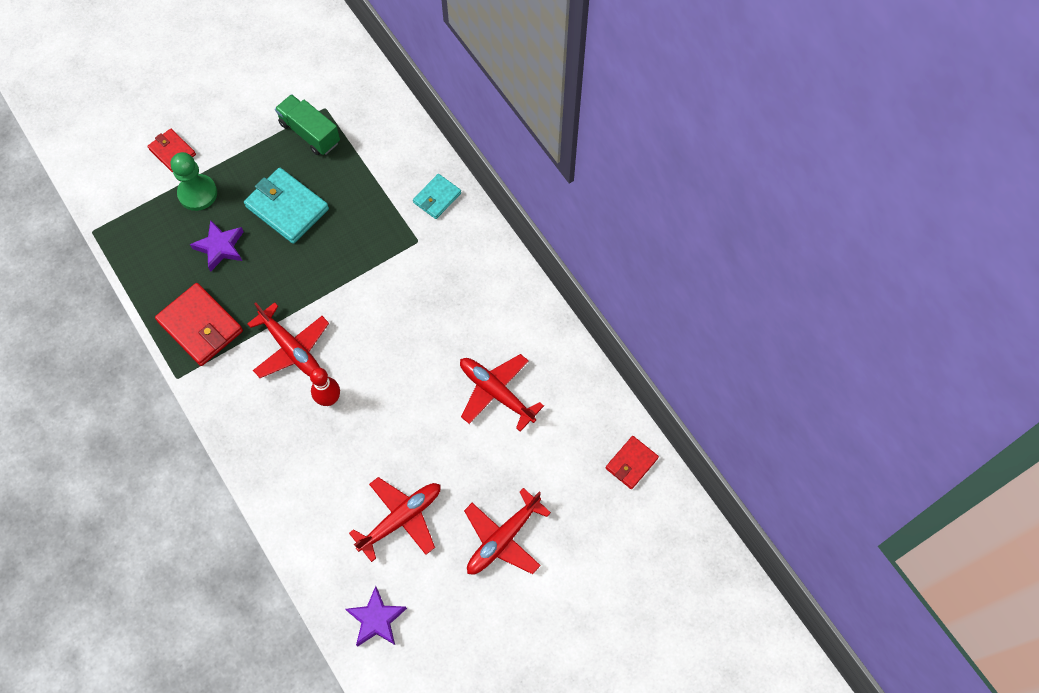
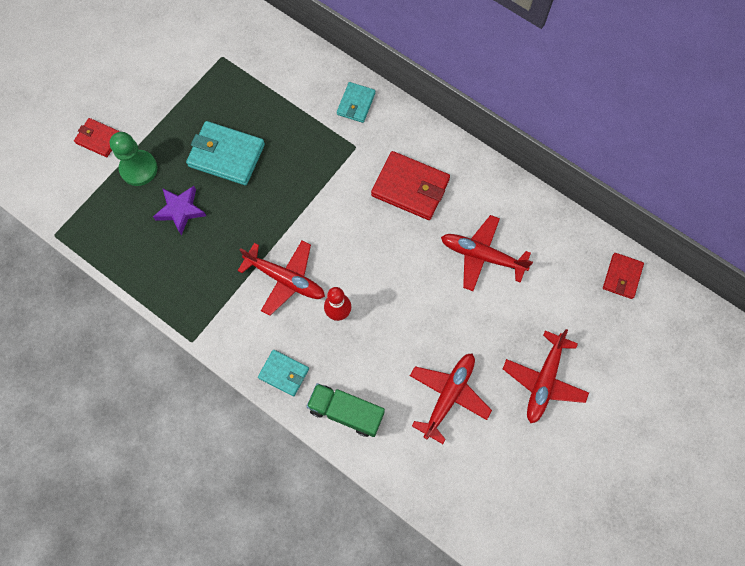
camera: 20 degrees left, 5 degrees up
(200, 326) = (193, 287): red wallet -> red wallet (410, 188)
(250, 439) = (284, 373): none -> turquoise wallet
(310, 133) = (218, 82): green truck -> green truck (346, 412)
(376, 619) = (466, 493): purple star -> none

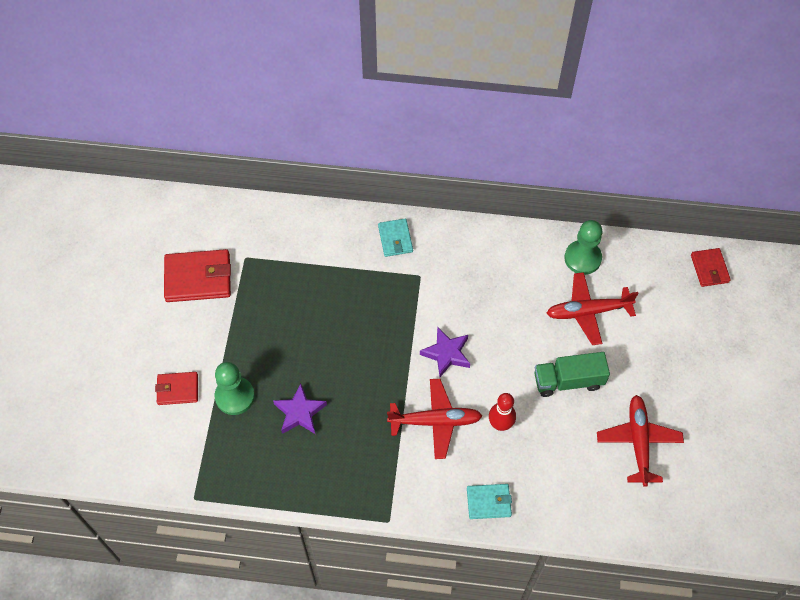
camera: 30 degrees left, 10 degrees down
(226, 155) = (309, 342): turquoise wallet -> none
(333, 226) = (446, 354): none -> purple star
(346, 412) = (563, 504): green truck -> green truck (568, 381)
(410, 188) = (490, 286): red wallet -> red wallet (198, 278)
(509, 205) = (582, 258): none -> green pawn
(544, 380) = (705, 386): red plane -> none

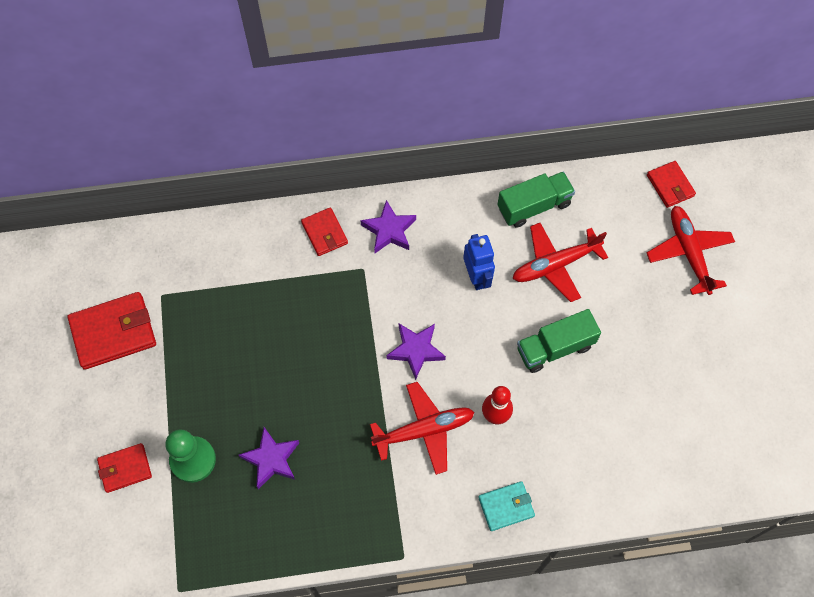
camera: 15 degrees left, 5 degrees up
(395, 239) = (324, 233): turquoise wallet -> red wallet
(451, 249) = (389, 230): none -> purple star
(516, 305) = (477, 277): none -> blue robot
(582, 258) = (534, 206): green pawn -> green truck
(638, 442) = (646, 397): red plane -> red plane (689, 253)

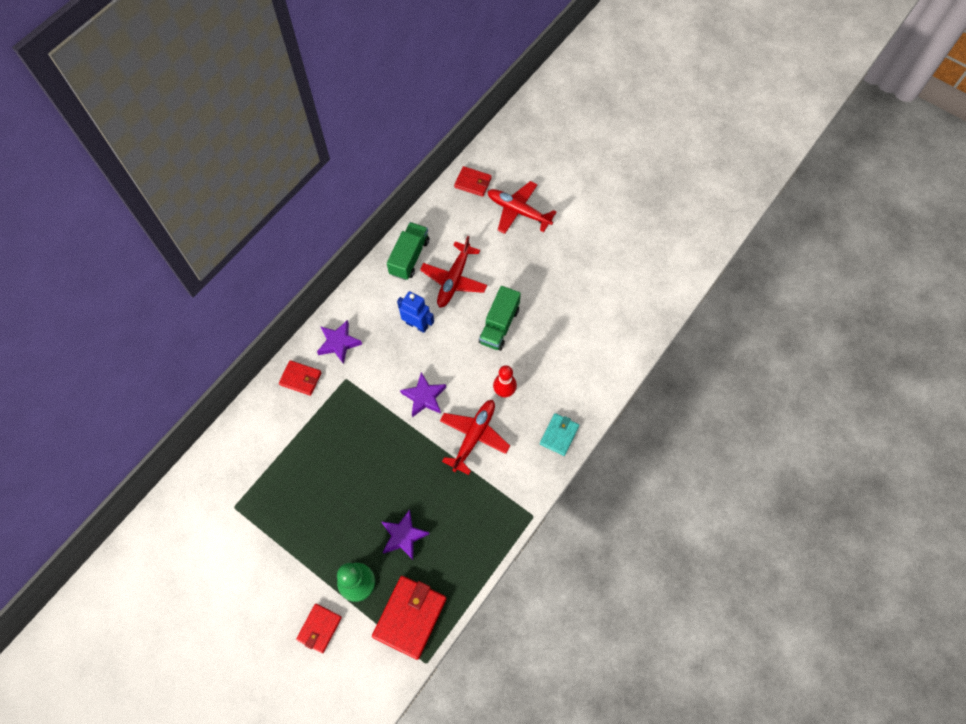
camera: 45 degrees left, 0 degrees up
(113, 332) = (226, 557): red wallet -> red wallet (410, 617)

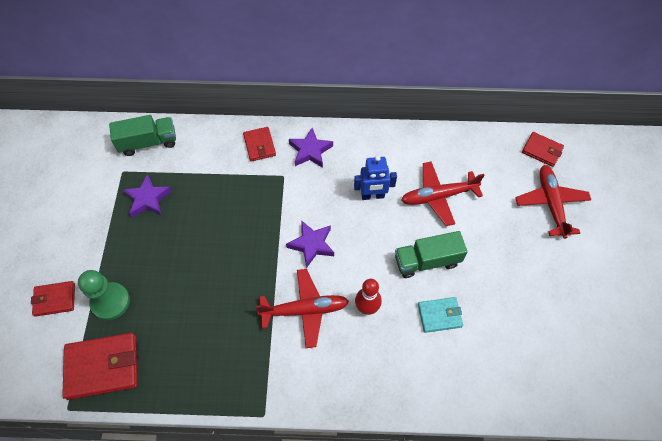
camera: 55 degrees right, 5 degrees down
(403, 536) = (173, 312): purple star -> purple star (148, 199)
(409, 257) = (428, 150): green truck -> green truck (148, 142)
(417, 325) = (372, 196): blue robot -> blue robot turned 90 degrees clockwise
(473, 183) = (542, 150): red wallet -> red wallet turned 45 degrees counterclockwise
(559, 435) = (361, 387): turquoise wallet -> turquoise wallet (439, 315)

